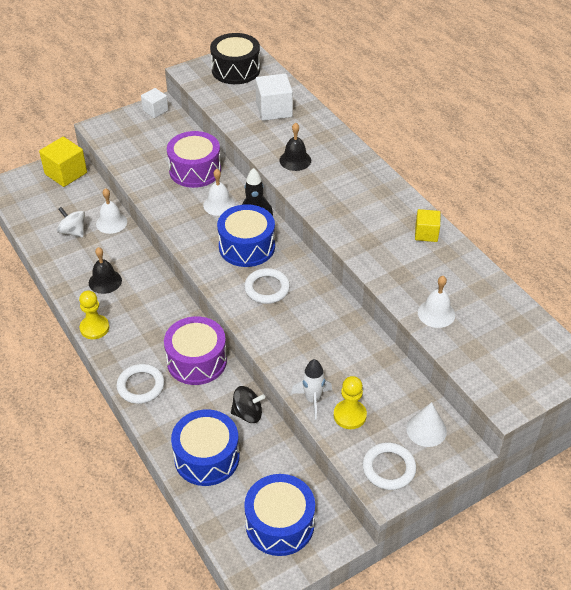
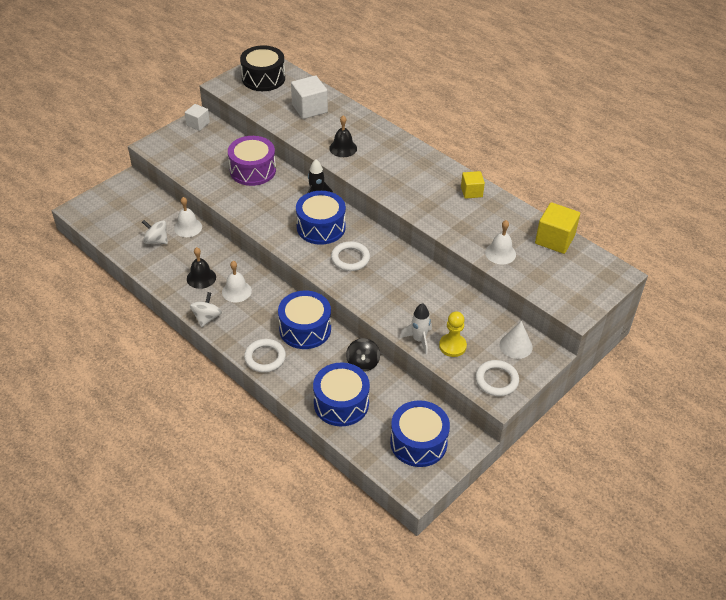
camera: 15 degrees left, 0 degrees up
(66, 173) = (130, 191): yellow cube -> yellow cube (554, 239)
(94, 328) = (207, 318): yellow pawn -> white spinning top
(197, 361) = (305, 329): purple drum -> blue drum
(219, 204) = (284, 196): white bell -> white bell (236, 291)
(247, 414) = (363, 363): black spinning top -> black spinning top turned 105 degrees clockwise

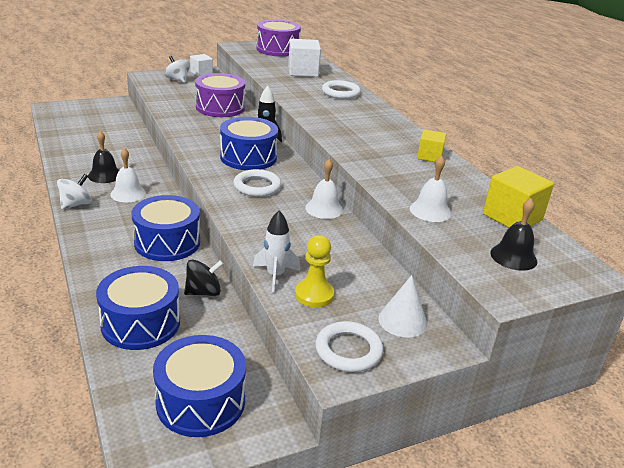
camera: 20 degrees right, 15 degrees down
(156, 240) = (94, 141): white spinning top -> white spinning top (177, 80)
(188, 227) = (132, 140): white bell -> white bell (324, 209)
(263, 78) = (277, 49): black drum -> purple drum
(265, 357) = (98, 253): white ring -> white ring (340, 93)
(343, 148) = (312, 99): black bell -> black bell (513, 257)
(363, 363) = (203, 292): black spinning top -> black spinning top turned 135 degrees counterclockwise

